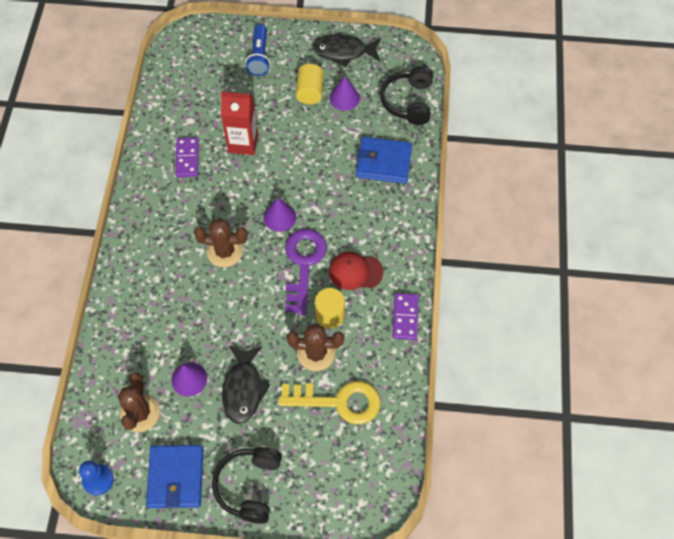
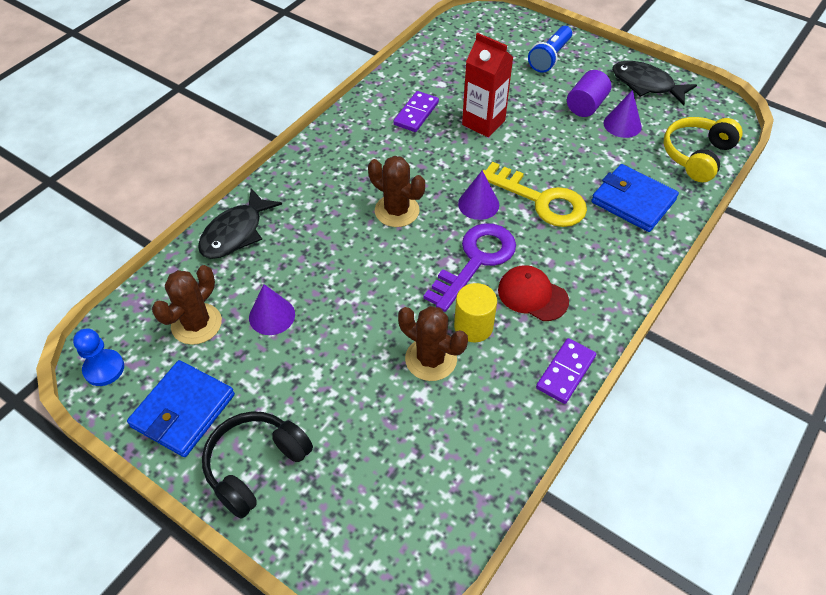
camera: 30 degrees right, 10 degrees down
(243, 389) = (322, 355): black fish -> black fish (235, 233)
(310, 92) = (586, 105): yellow cylinder -> purple cylinder
(339, 401) = (424, 426): yellow key -> yellow key (541, 200)
(408, 102) = (697, 155): black headphones -> yellow headphones

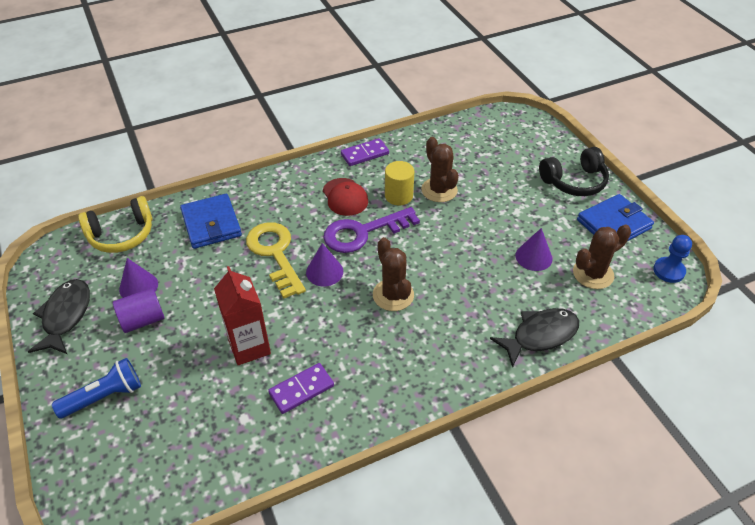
camera: 150 degrees left, 5 degrees down
(646, 85) = (65, 316): black fish -> black fish turned 150 degrees counterclockwise

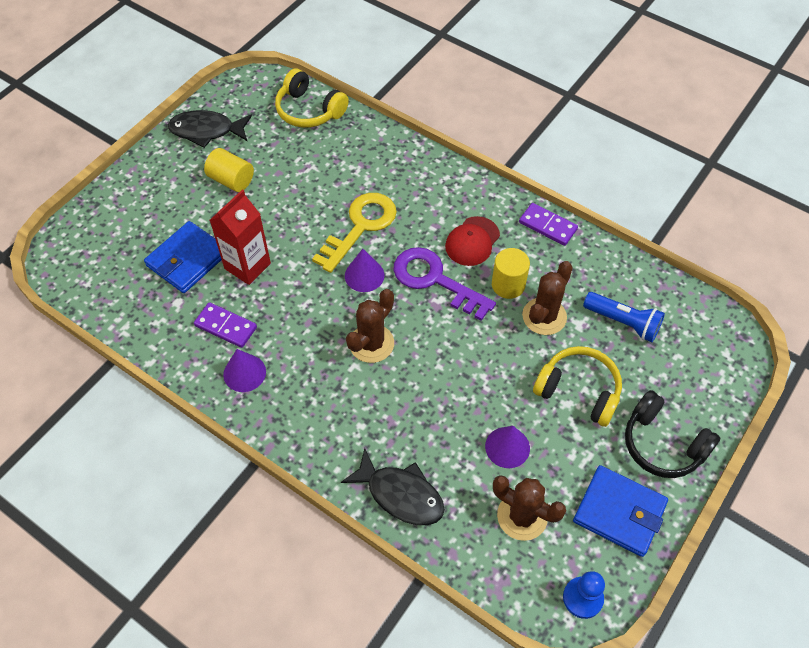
camera: 60 degrees right, 10 degrees up
(65, 316) = (206, 131): black fish -> black fish turned 150 degrees counterclockwise
(104, 396) = (149, 202): blue flashlight -> blue flashlight (623, 322)
(138, 286) = (262, 156): purple cone -> purple cone (244, 373)
(143, 320) = (231, 180): purple cylinder -> yellow cylinder
(211, 224) = (364, 161): blue wallet -> blue wallet (187, 260)
(510, 201) = (578, 391): none -> yellow headphones

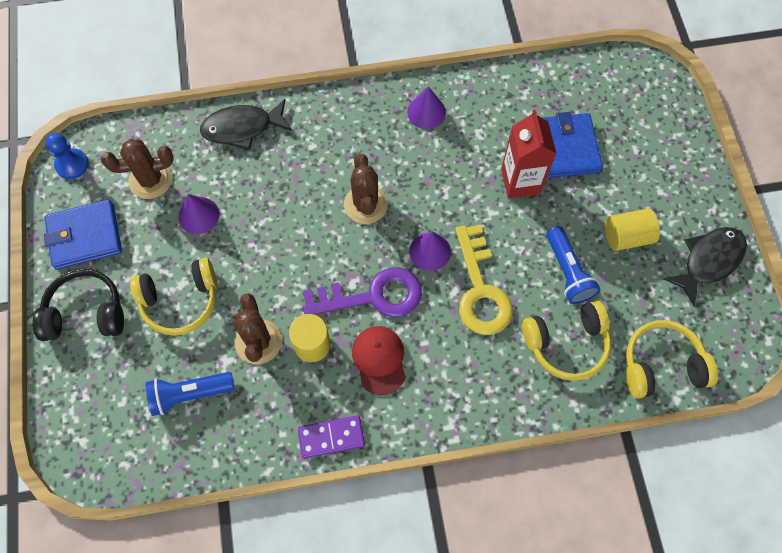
camera: 135 degrees right, 10 degrees up
(225, 326) = (477, 128): purple domino -> none
(294, 192) = (568, 272): none -> blue flashlight
(347, 159) = (566, 344): none -> yellow headphones

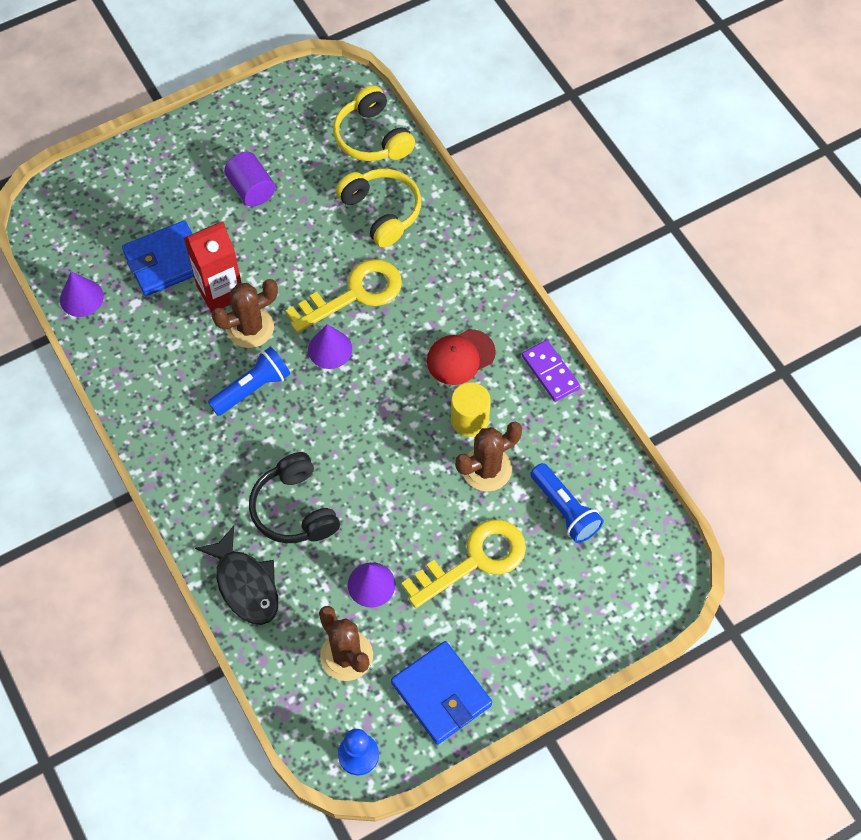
camera: 110 degrees left, 5 degrees down
(86, 313) = (525, 649): black headphones -> black headphones (294, 509)
(180, 301) = (475, 560): yellow headphones -> yellow key
(365, 204) = (298, 424): brown cactus -> brown cactus (250, 327)
(373, 296) = (398, 383): purple key -> none
(426, 112) = (162, 403): purple cone -> purple cone (81, 298)
(568, 272) = (307, 228): blue flashlight -> blue flashlight (252, 388)
(627, 236) = (251, 189): yellow cylinder -> purple cylinder
(709, 261) = (254, 121): black fish -> none

